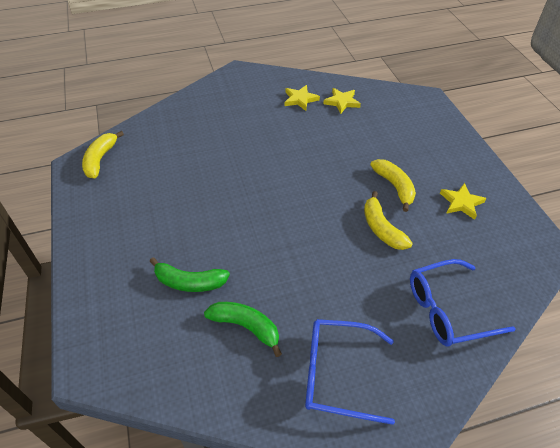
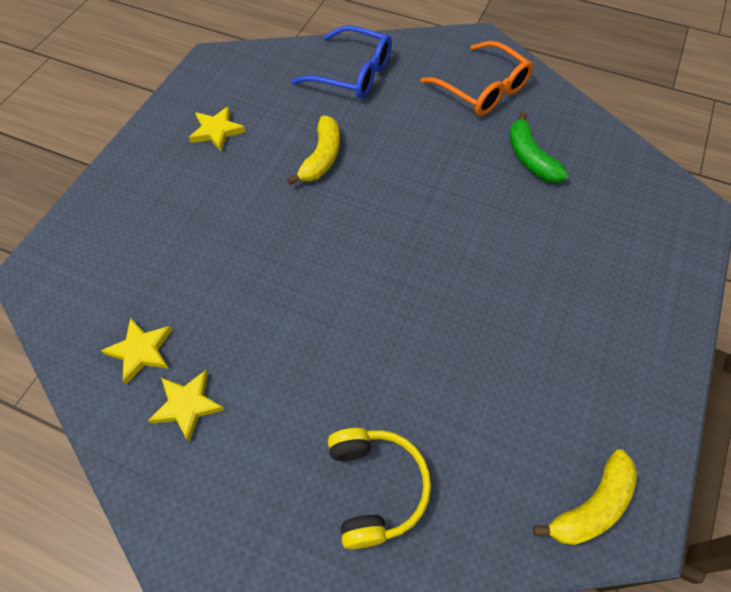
camera: 140 degrees left, 10 degrees up
(189, 282) = (559, 226): green banana -> none
(199, 118) = (376, 487): none -> yellow headphones
(337, 374) = (483, 90): blue glasses -> orange glasses
(394, 187) = (252, 186): yellow banana -> none

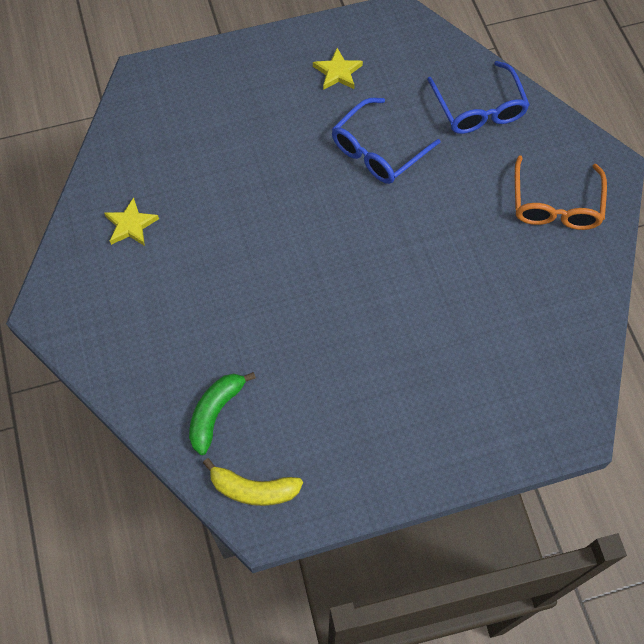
camera: 50 degrees right, 5 degrees up
(141, 351) = (142, 173): yellow star -> none
(321, 157) = (377, 151): yellow banana -> blue glasses
(376, 487) = (165, 361): yellow headphones -> none
(530, 158) = (514, 282): green banana -> green banana (215, 412)

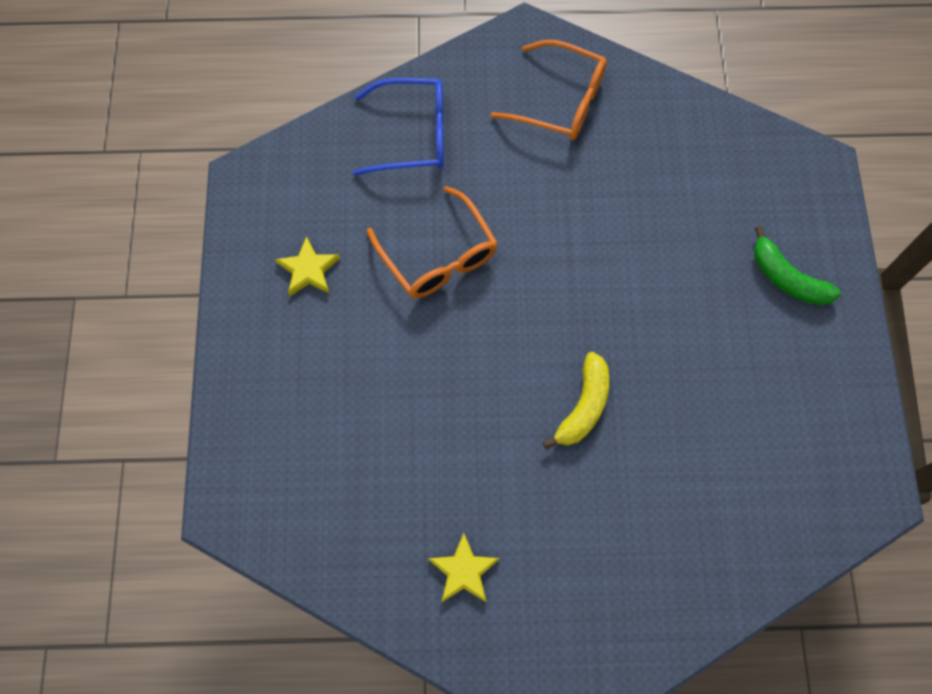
camera: 75 degrees left, 5 degrees up
(215, 412) = (741, 519): green banana -> green banana (787, 278)
(253, 489) = (839, 497): yellow banana -> yellow banana (583, 406)
(377, 151) = (438, 256): blue glasses -> orange glasses

